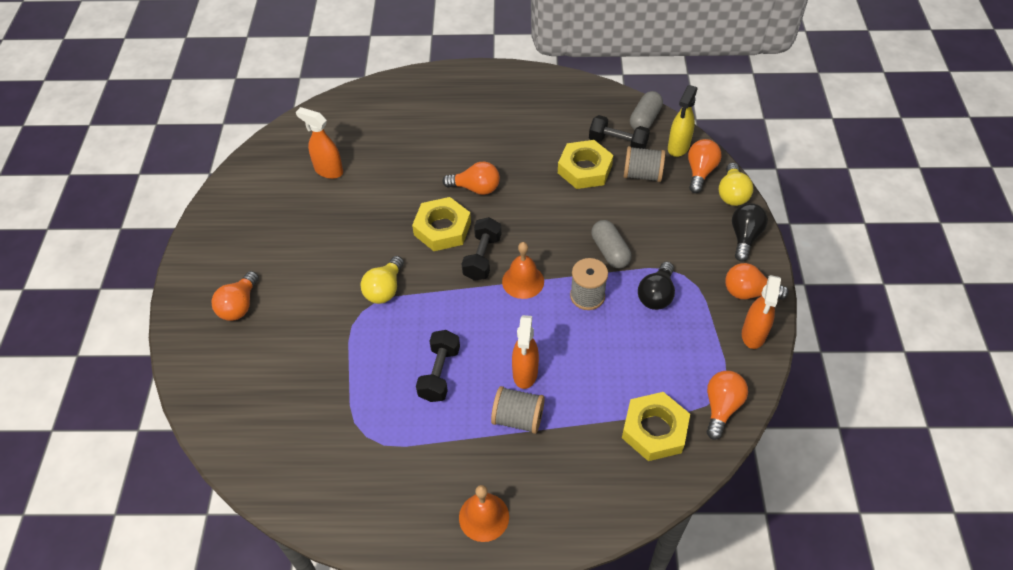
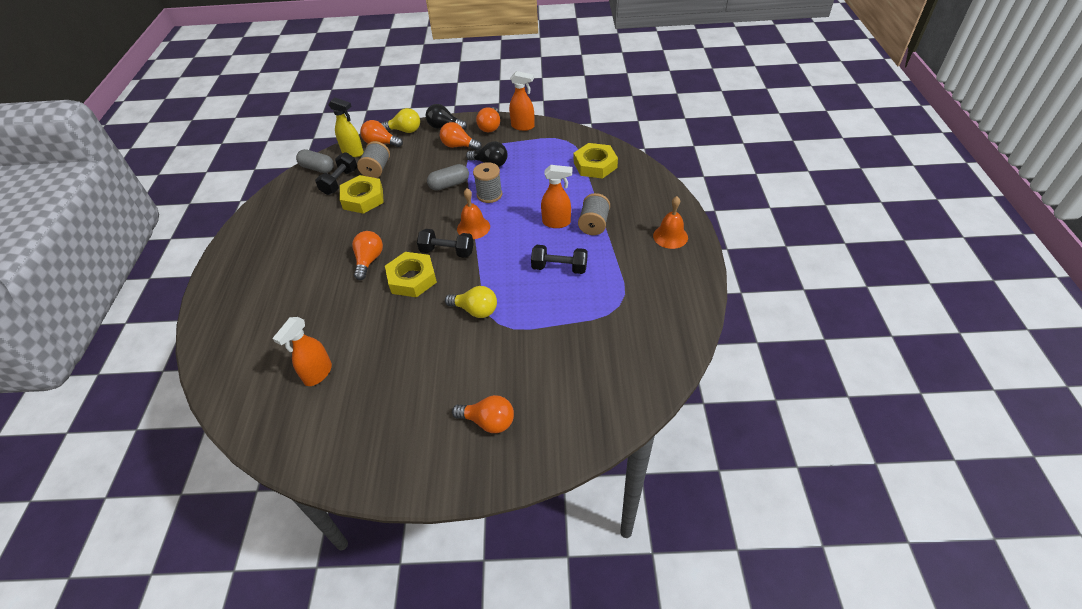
camera: 90 degrees left, 5 degrees down
(721, 407) = (576, 140): orange light bulb -> orange light bulb (459, 146)

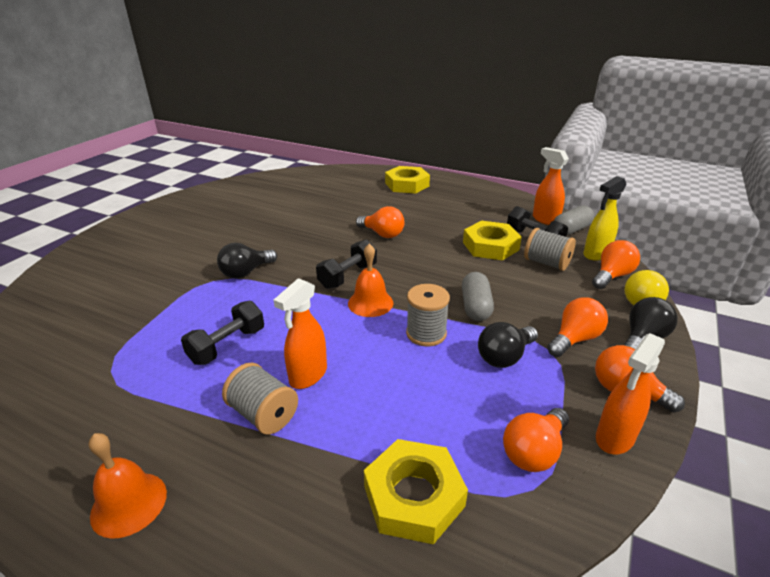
camera: 115 degrees right, 15 degrees down
(318, 374) = (279, 199): orange spray bottle -> orange spray bottle (545, 219)
(412, 279) = (331, 249): yellow nut -> yellow nut (407, 184)
(475, 310) = (246, 272): yellow light bulb -> black light bulb
(488, 421) = (131, 250): orange light bulb -> orange light bulb (534, 451)

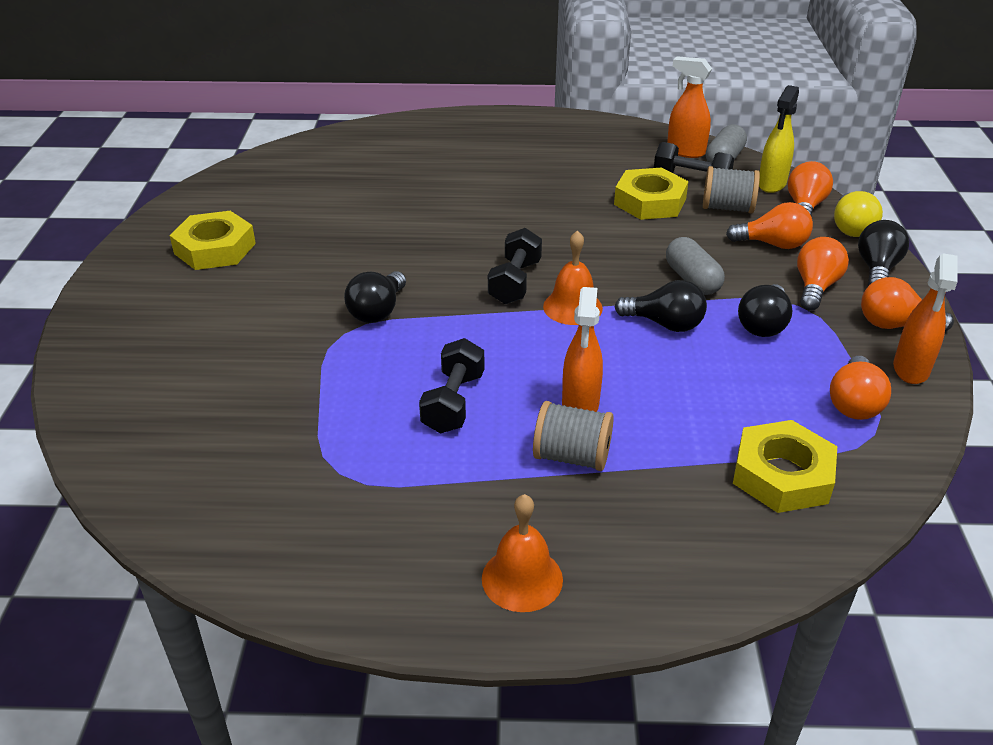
camera: 25 degrees left, 5 degrees up
(382, 234) = (505, 216): orange light bulb -> orange light bulb (773, 244)
(407, 184) = (471, 136): yellow nut -> yellow nut (215, 248)
(426, 333) = (665, 324): grey spool -> black light bulb

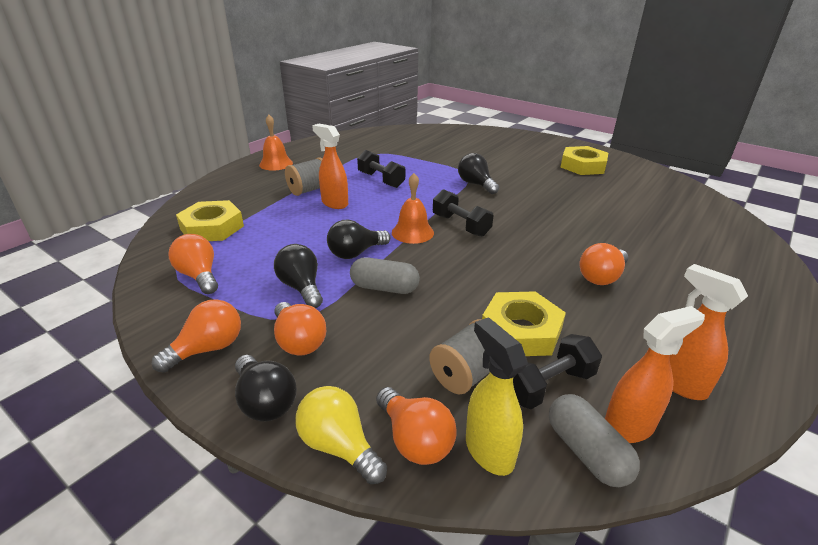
camera: 125 degrees right, 5 degrees down
(773, 244) = (378, 361): orange light bulb -> orange light bulb (601, 277)
(911, 369) = (173, 319): orange spray bottle -> orange spray bottle (678, 383)

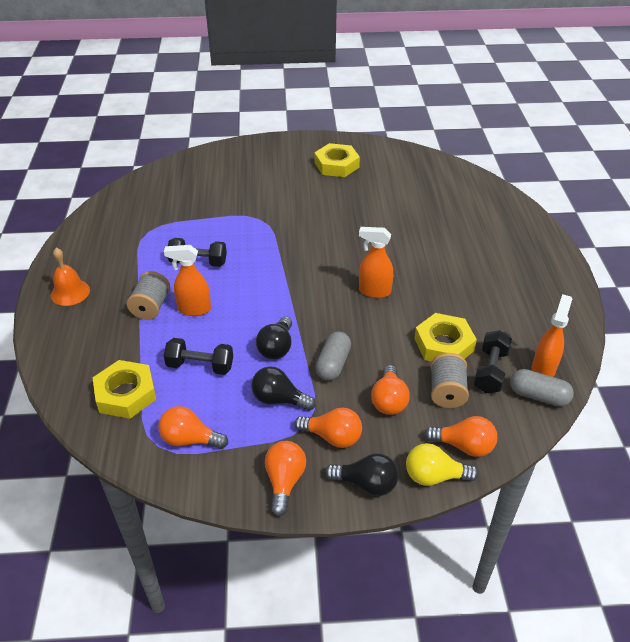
camera: 40 degrees left, 10 degrees up
(384, 288) = (333, 364): grey capsule -> grey capsule turned 45 degrees counterclockwise
(412, 232) = (292, 304): orange bell -> none
(461, 225) = (318, 278): black dumbbell -> black dumbbell (200, 366)
(476, 184) = (281, 227): black light bulb -> none
(488, 450) = (500, 426): yellow spray bottle -> none
(601, 277) = (447, 275): orange light bulb -> orange light bulb (389, 400)
(678, 383) = (542, 329): orange spray bottle -> orange spray bottle (374, 291)

